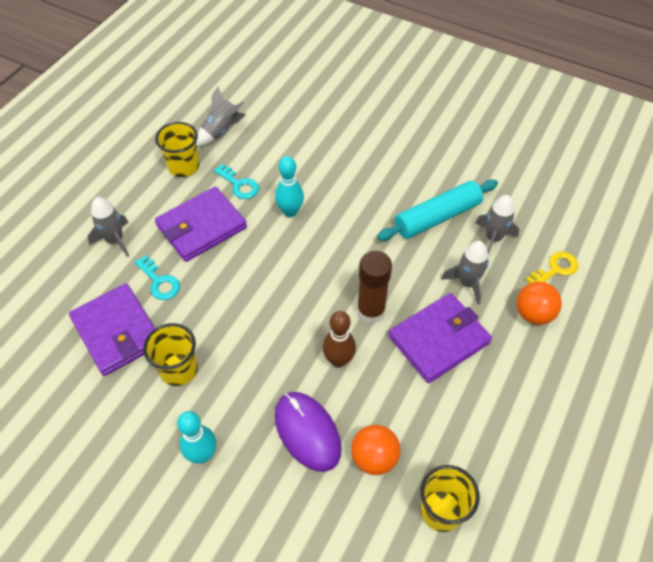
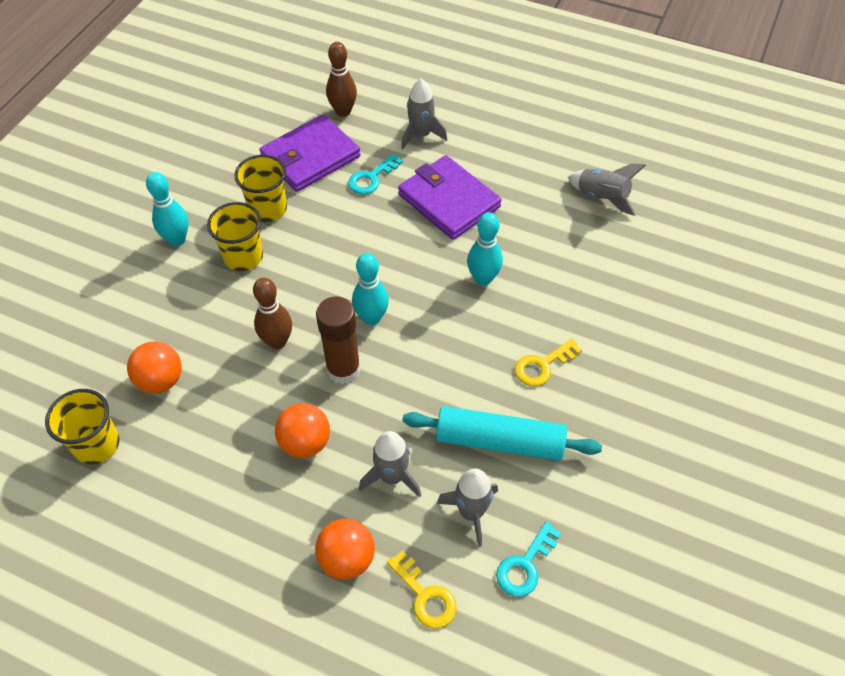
camera: 85 degrees right, 0 degrees up
(61, 301) = (343, 111): none -> brown bowling pin
(183, 166) = (535, 172): yellow cup -> yellow cup (243, 257)
(239, 185) = (517, 225): turquoise key -> turquoise key (525, 565)
(307, 432) = (194, 320): purple mouse -> none
(320, 289) = (371, 318): none -> turquoise bowling pin
(375, 186) = (542, 365): none -> yellow key
(437, 217) = (499, 441): turquoise rolling pin -> turquoise rolling pin turned 45 degrees counterclockwise
(439, 339) = (305, 442): purple wallet -> orange ball

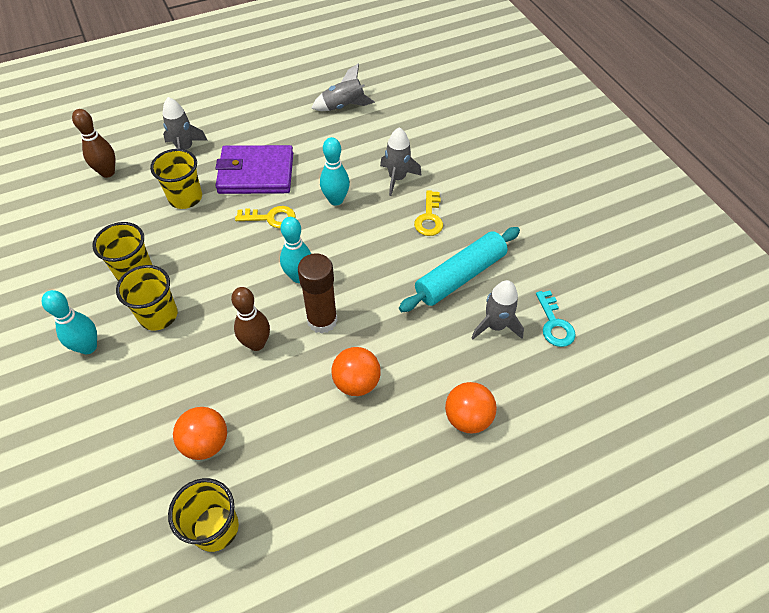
camera: 50 degrees left, 0 degrees up
(310, 157) = (122, 217): purple wallet -> none
(371, 178) = (185, 197): turquoise key -> yellow cup
(392, 477) = (431, 350): grey rocket -> grey rocket (397, 178)
(425, 596) = (531, 391): yellow key -> yellow key (271, 218)

